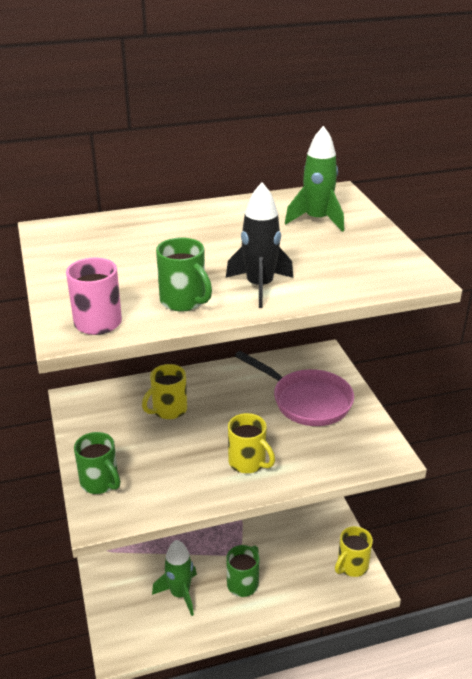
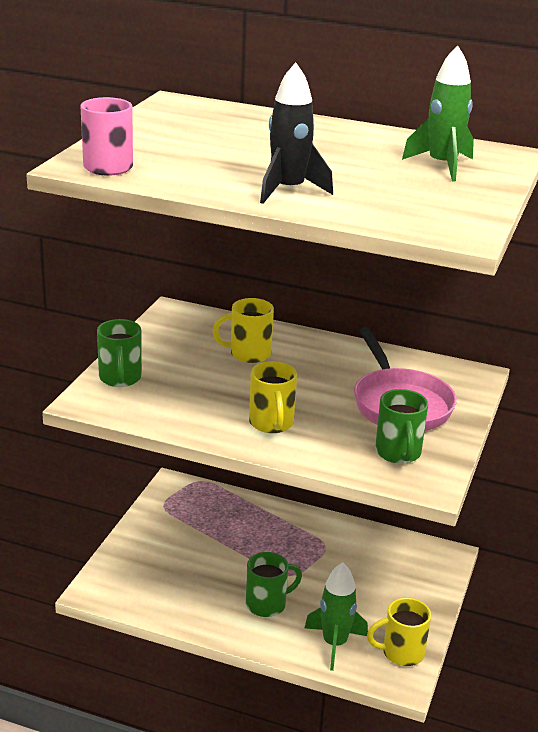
camera: 35 degrees right, 5 degrees down
(180, 594) = (196, 579): green rocket -> green rocket (334, 644)
(184, 301) = (202, 178): green mug -> green mug (398, 453)

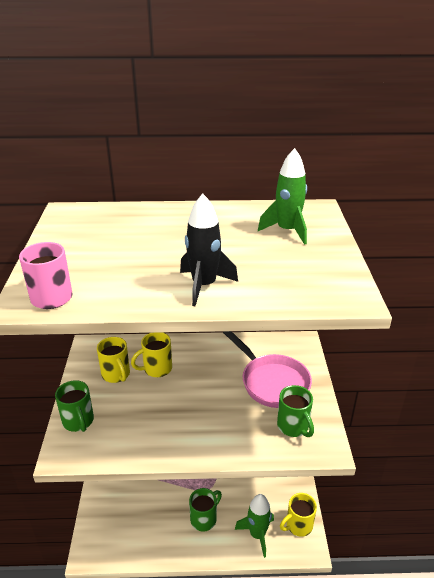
camera: 20 degrees left, 5 degrees up
(271, 423) = (201, 428): yellow mug -> yellow mug (116, 374)

